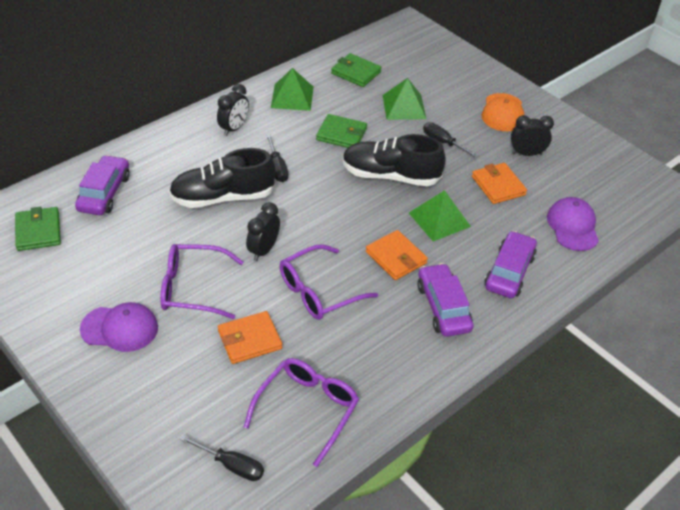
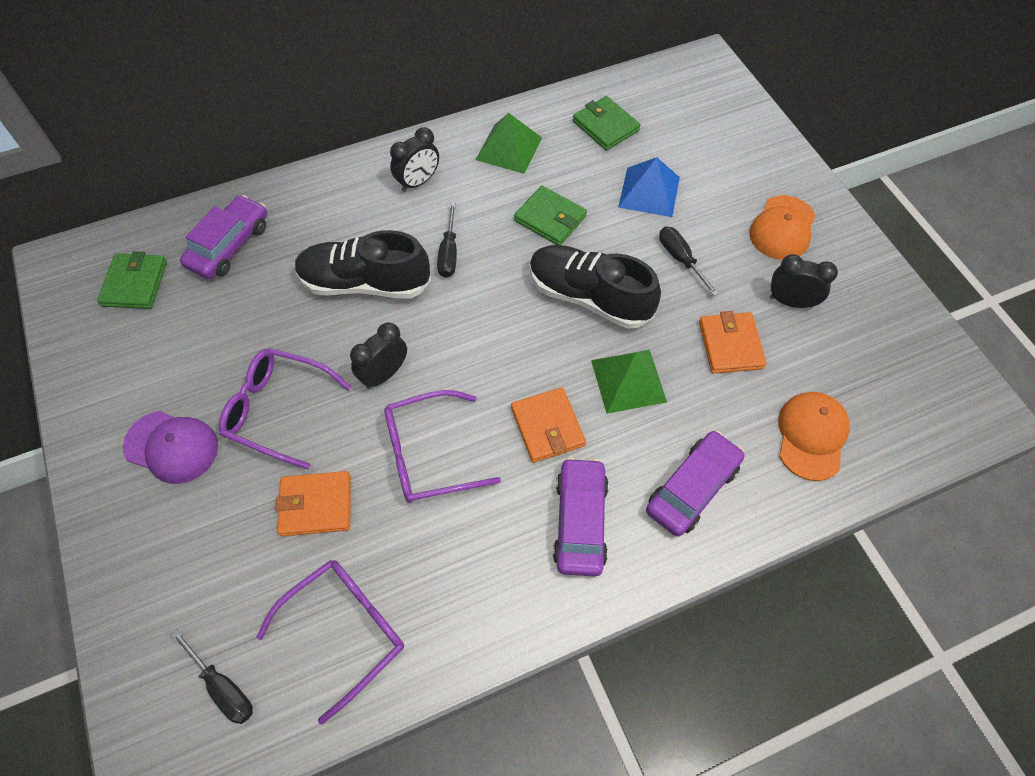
camera: 20 degrees right, 15 degrees up
(404, 107) = (649, 192): green pyramid -> blue pyramid
(572, 226) = (811, 436): purple cap -> orange cap

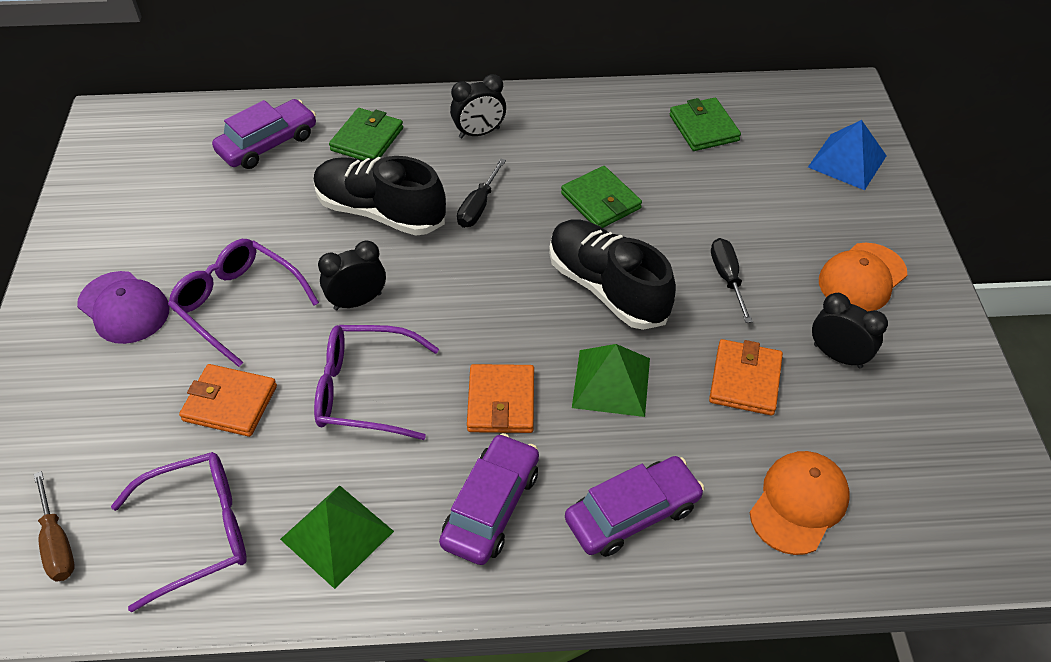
camera: 20 degrees right, 10 degrees down
(135, 284) = (165, 155): green wallet -> green wallet (367, 139)
(223, 688) = (58, 544): black screwdriver -> brown screwdriver
(509, 148) = (588, 124): green pyramid -> green pyramid (337, 535)
(649, 192) = (722, 202): blue pyramid -> blue pyramid (847, 161)

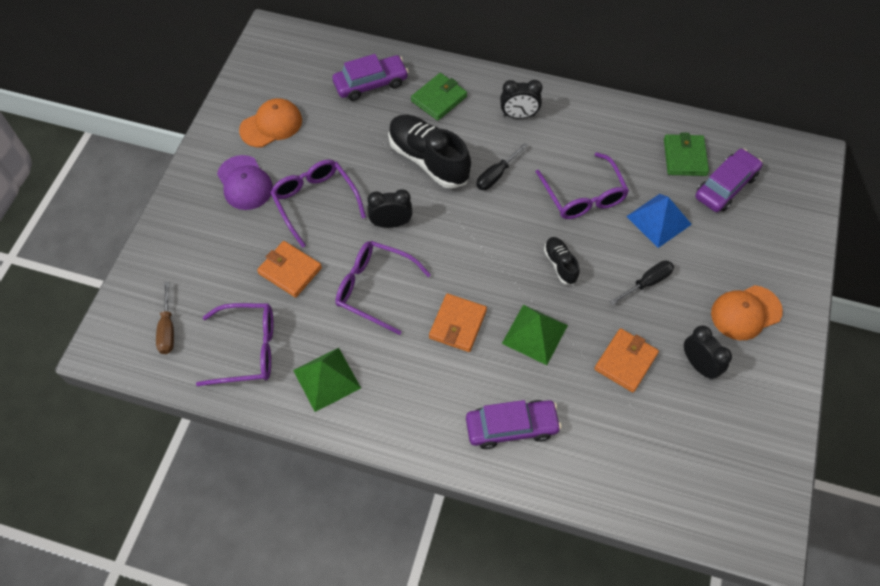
camera: 20 degrees right, 10 degrees up
(491, 507) = (425, 392): purple car -> purple car (725, 186)
(601, 201) = (583, 196): green wallet -> purple glasses
(607, 288) = (560, 264): black shoe -> black shoe, size x0.50
(727, 277) = (647, 282): black screwdriver -> black screwdriver turned 45 degrees clockwise
(799, 503) = (622, 457): orange cap -> orange cap (271, 125)
(847, 161) = (781, 216): blue pyramid -> blue pyramid (659, 220)

